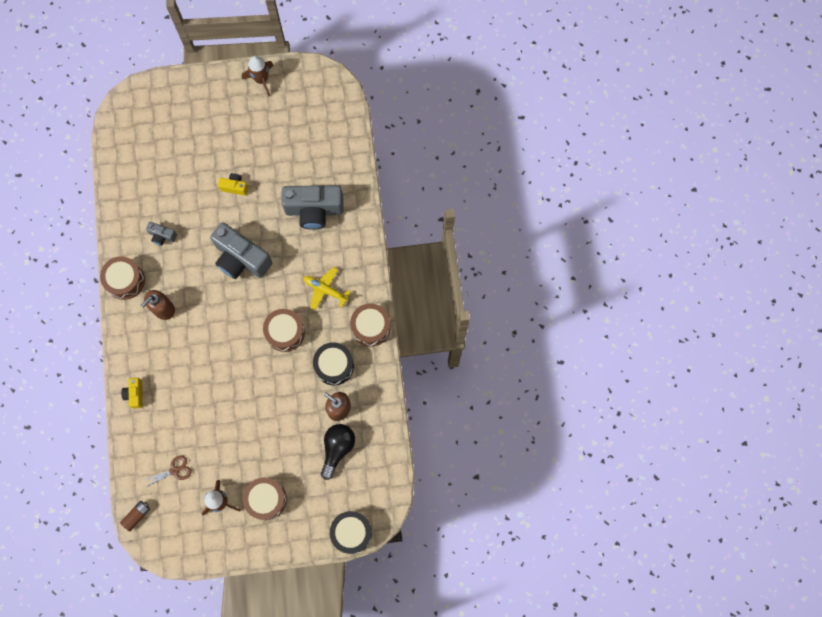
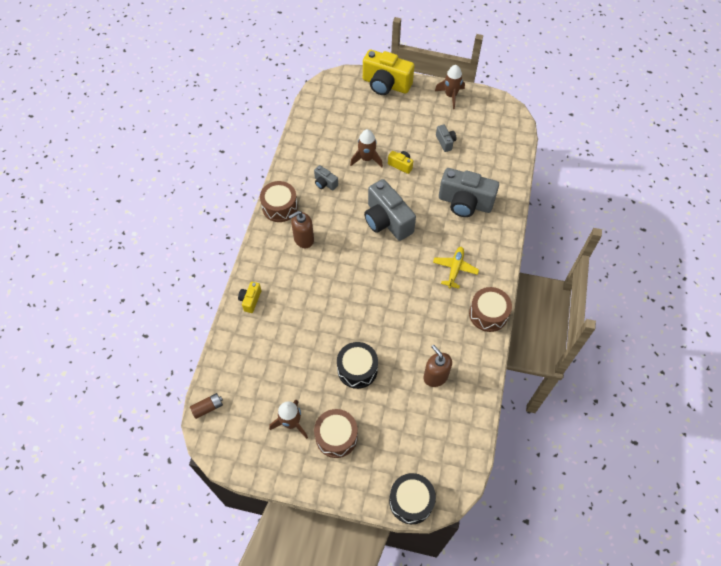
camera: 20 degrees right, 15 degrees down
(174, 470) = (259, 378): brown scissors -> none
(186, 88) = (386, 85): none -> yellow camera
(196, 191) = (366, 159): none -> brown rocket
(273, 142) = (445, 142): none -> grey camera
(285, 332) = (406, 293): brown drum -> none
(325, 290) = (455, 269): yellow plane -> yellow plane turned 60 degrees clockwise
(334, 366) = (443, 336): black drum -> black drum (357, 369)
(337, 449) = (422, 413): black light bulb -> none

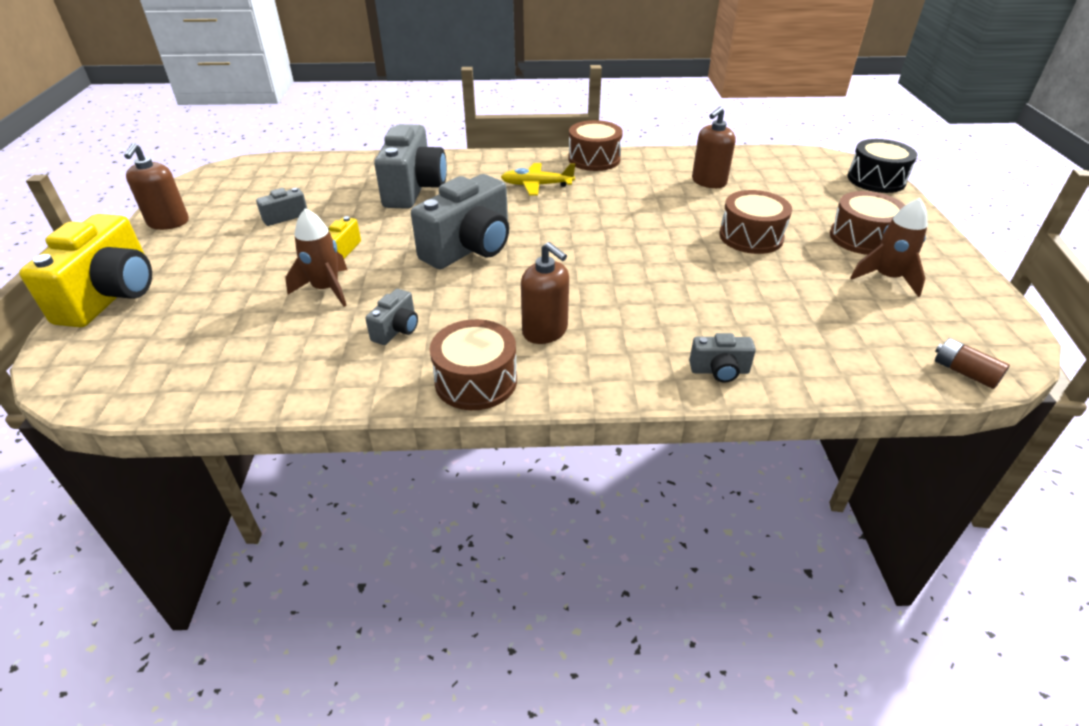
camera: 105 degrees left, 20 degrees down
(250, 300) = (719, 371): yellow camera -> grey camera
(357, 369) = (751, 237): black drum -> brown drum
(450, 96) = (168, 223): brown rocket -> brown soap dispenser

